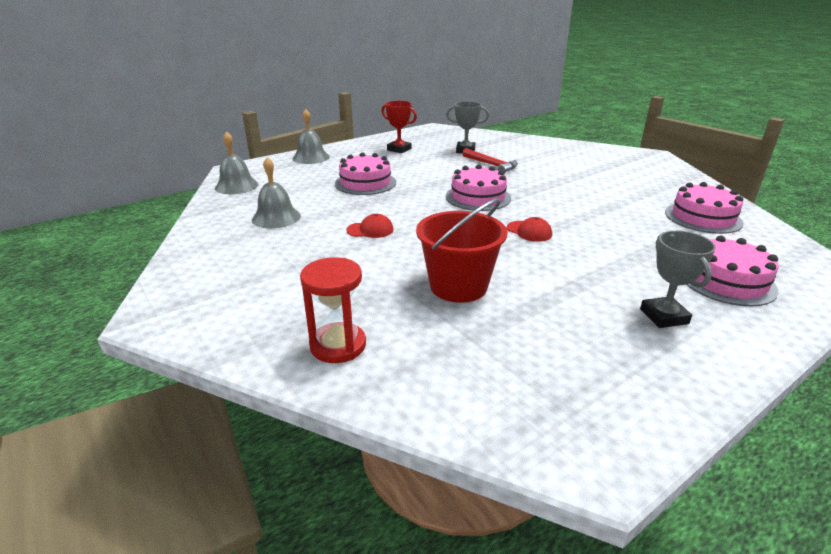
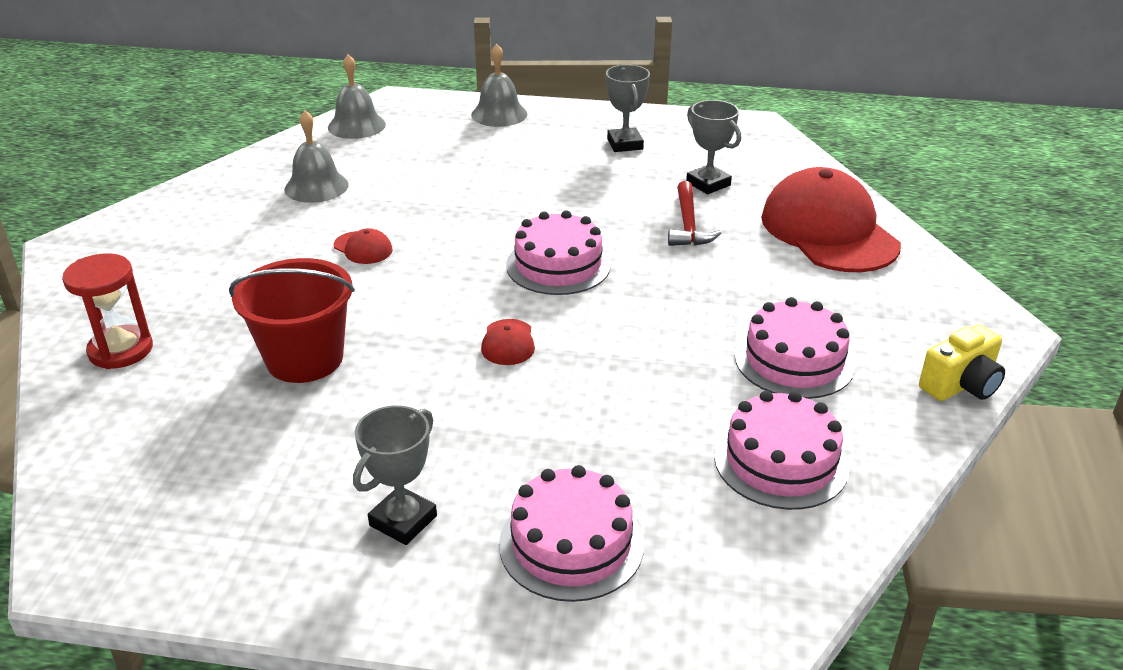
camera: 45 degrees right, 5 degrees up
(365, 183) = (481, 181): pink cake -> pink cake (794, 360)
(399, 149) = (625, 144): red trophy -> grey trophy
(541, 149) = (828, 231): none -> red cap
(683, 173) = (960, 385): none -> yellow camera

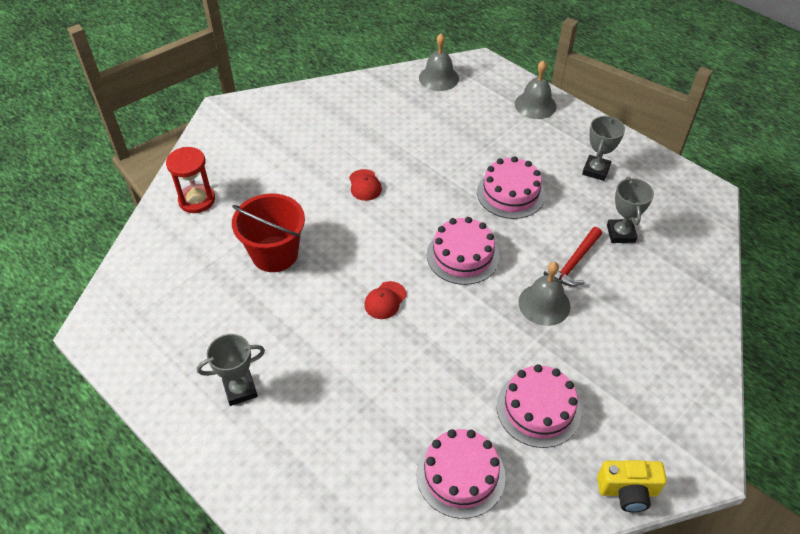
camera: 35 degrees right, 15 degrees up
(316, 187) = (377, 122): grey bell -> grey bell (544, 304)
(571, 544) = (305, 456): pink cake -> pink cake (510, 193)
(828, 231) = (666, 317): red cap -> none

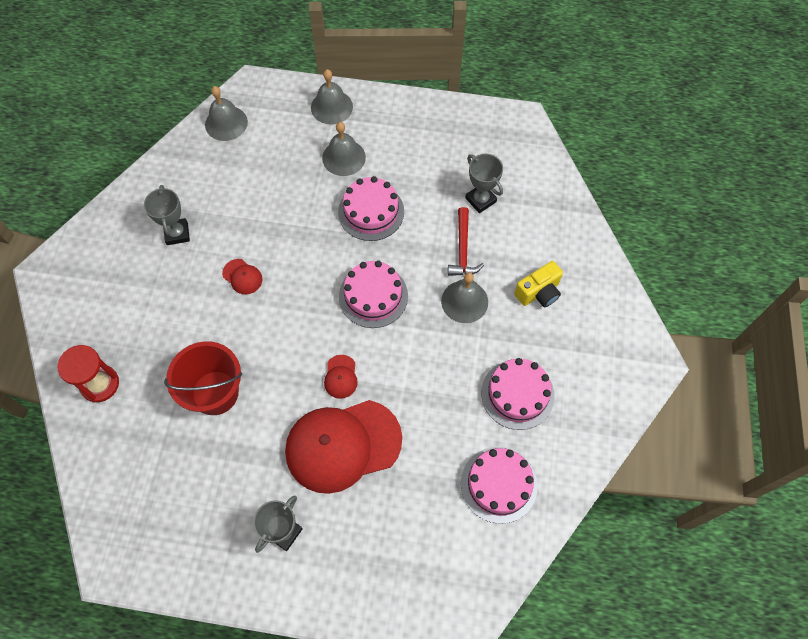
camera: 35 degrees left, 15 degrees up
(344, 354) = (342, 445): none -> red cap
(517, 144) = (344, 157): none -> grey bell
(596, 170) = (424, 148): grey trophy -> grey trophy (177, 233)
(627, 491) = (615, 418): yellow camera -> yellow camera (538, 292)

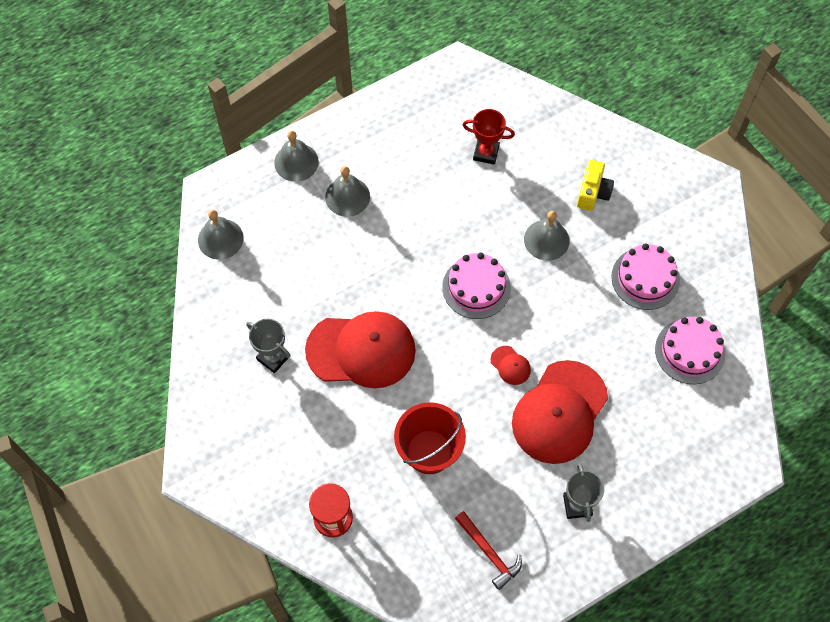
camera: 40 degrees left, 0 degrees up
(242, 277) = (361, 350): red cap -> red cap, size x2.48
(371, 212) = (411, 224): pink cake -> none
(462, 249) = (508, 201): red hammer -> red hammer (489, 553)
(480, 200) = (486, 153): grey trophy -> red trophy

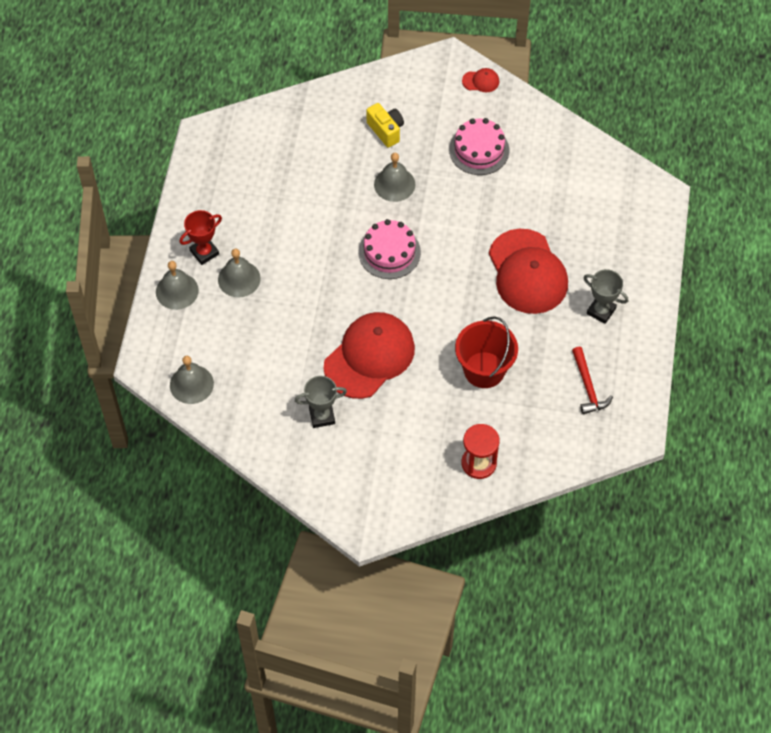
camera: 50 degrees left, 5 degrees down
(486, 153) = (291, 169): red trophy -> red trophy (204, 252)
(489, 553) = (588, 387): red hammer -> red hammer turned 75 degrees clockwise
(510, 365) = (467, 275): red cap -> red cap (481, 81)
(690, 351) = (554, 166): pink cake -> none

